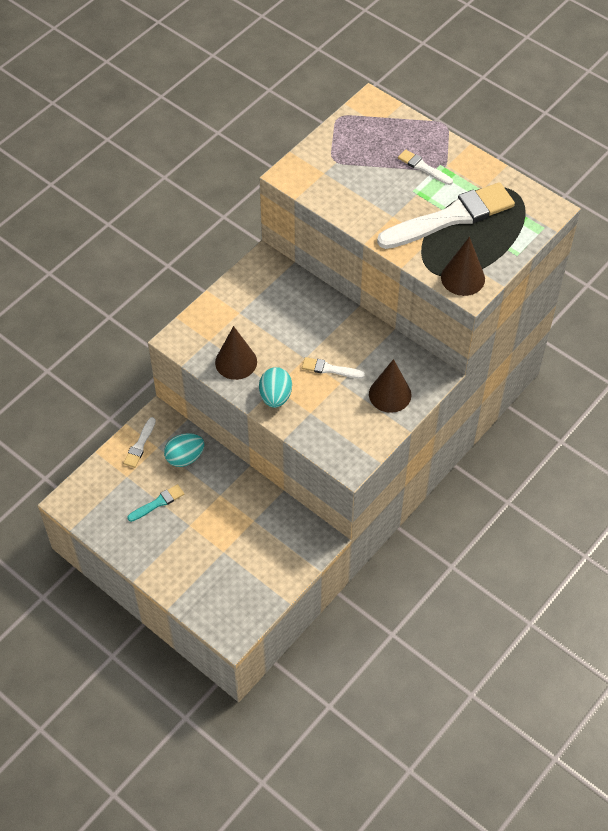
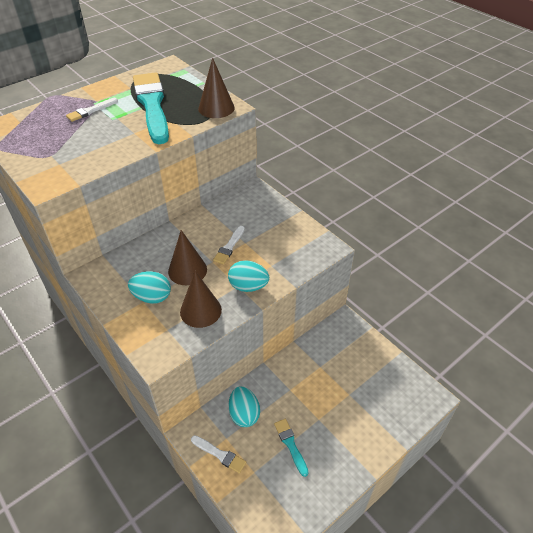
camera: 80 degrees left, 10 degrees down
(245, 318) = (152, 297): none -> turquoise egg
(390, 394) = (264, 215): brown cone -> brown cone (187, 270)
(450, 217) = (152, 105): white brush -> turquoise brush

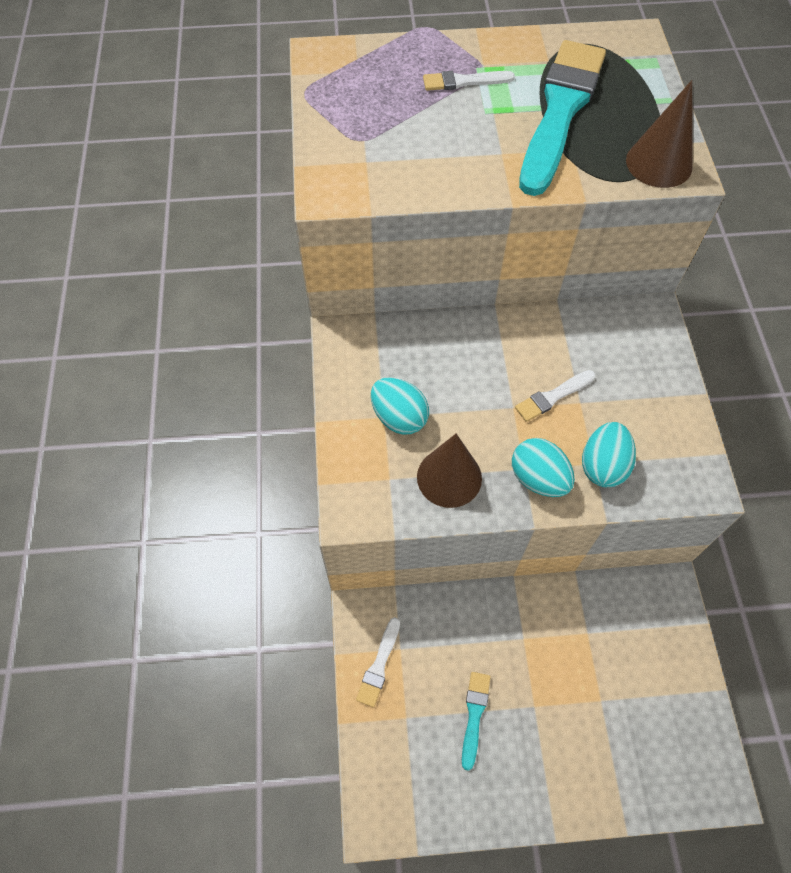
camera: 35 degrees right, 15 degrees up
(187, 270) = (470, 402): brown cone -> none
(219, 454) = (379, 665): white brush -> white brush turned 45 degrees clockwise
(244, 414) = (442, 632): turquoise egg -> turquoise egg (603, 466)

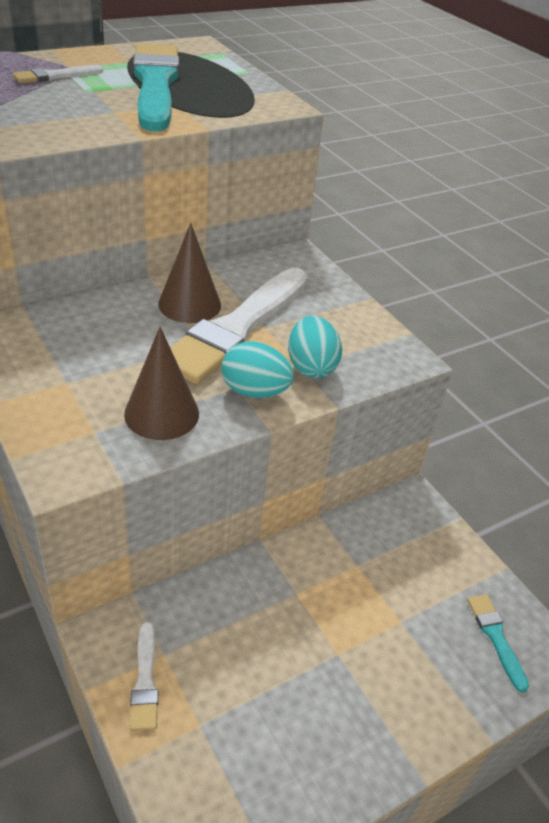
camera: 30 degrees left, 20 degrees down
(399, 417) = (84, 378): turquoise egg -> none
(474, 715) = (278, 689): turquoise brush -> turquoise brush (496, 637)
(552, 397) = (237, 328): white brush -> white brush, size x2.28
(659, 163) = (258, 103): brown cone -> brown cone (189, 304)

